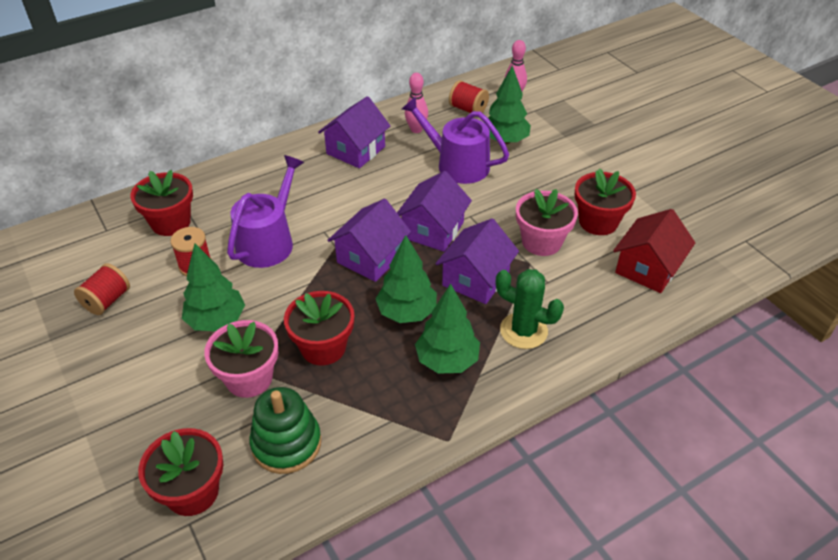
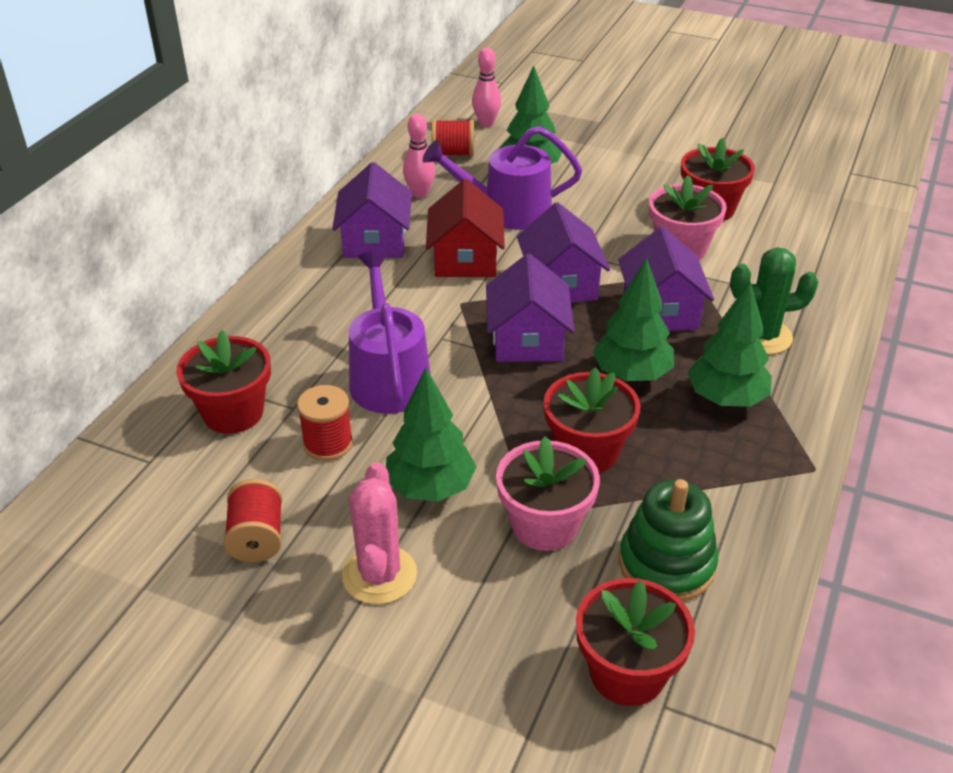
camera: 35 degrees left, 5 degrees down
(138, 356) = (379, 575): none -> pink cactus
(648, 268) = (801, 230): red house -> red house (465, 259)

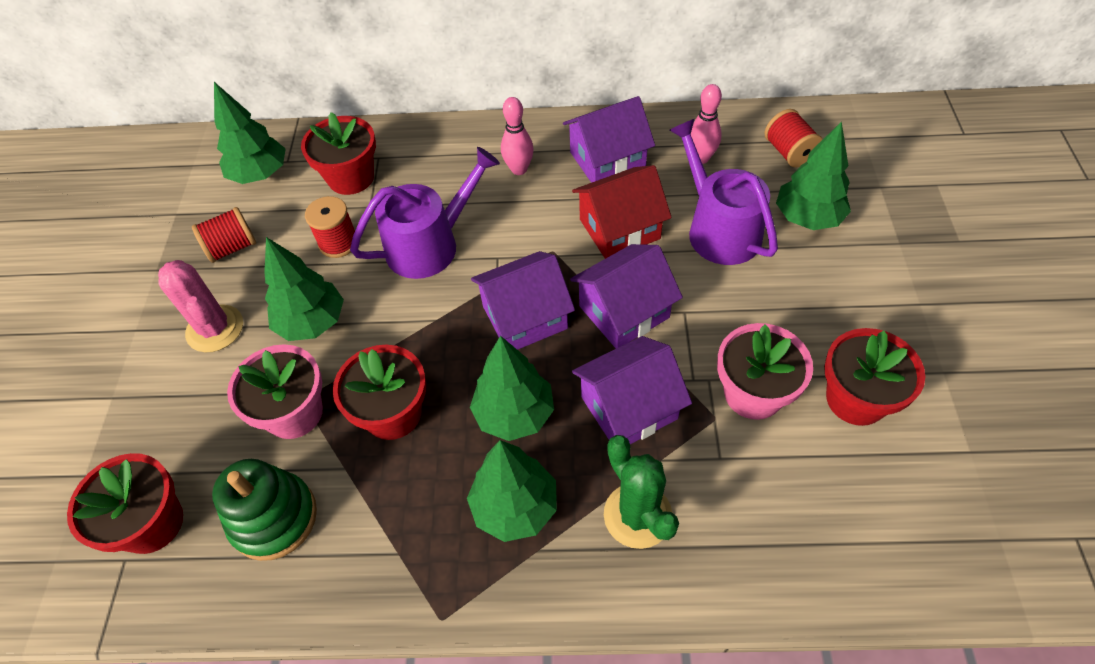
camera: 70 degrees right, 15 degrees up
(150, 490) = (260, 174): none -> green tree
(379, 575) = (215, 329): pink cactus -> pink cactus turned 75 degrees clockwise
(486, 123) = (867, 153): pink bowling pin -> pink bowling pin (519, 169)

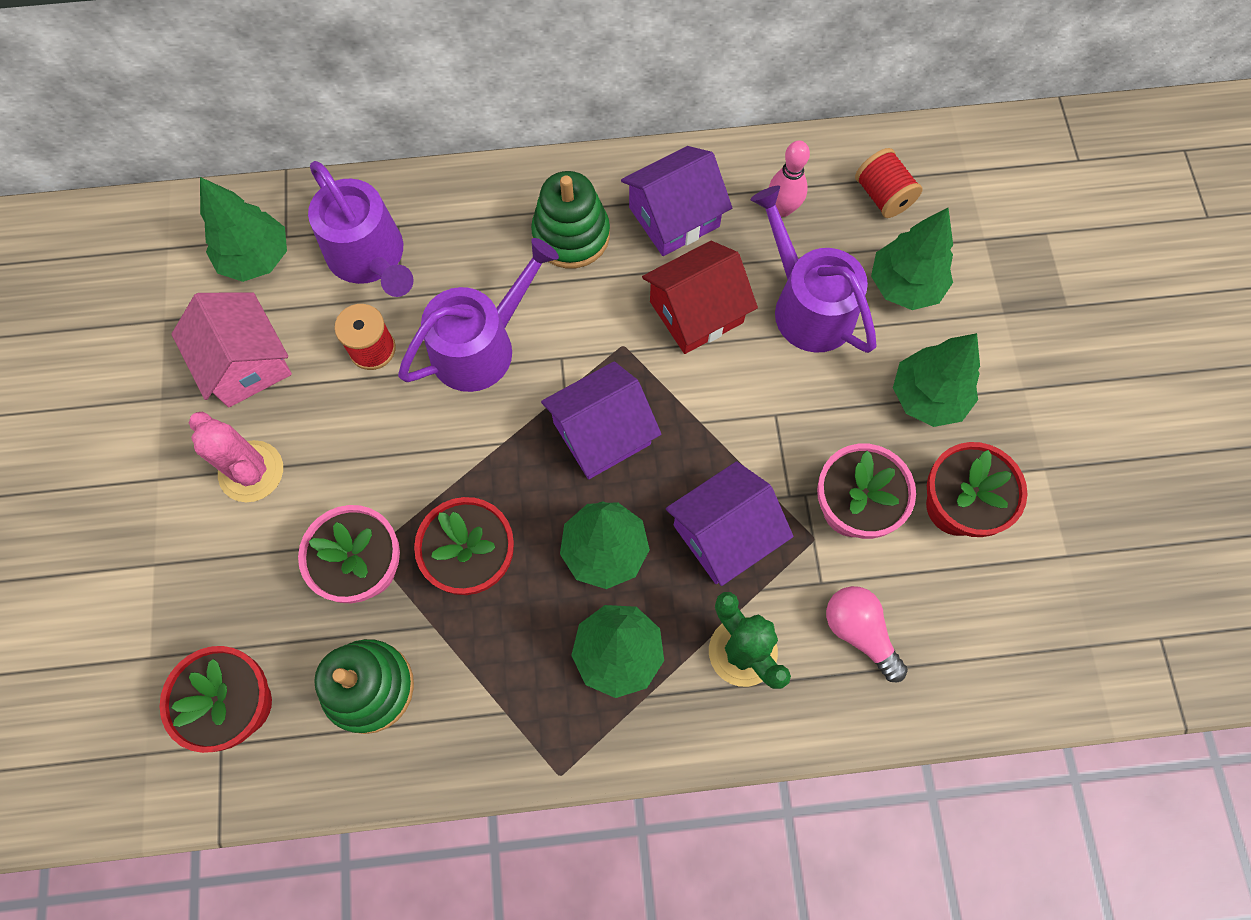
camera: 10 degrees left, 15 degrees up
(232, 247) = (246, 363): red spool -> pink house
(312, 323) = (362, 456): green tree -> green tree (927, 397)
(351, 177) = (370, 257): red flower pot -> purple watering can
(519, 169) = (571, 235): pink bowling pin -> green stacking toy
(624, 311) = (710, 419): purple house -> none
(756, 507) = (859, 632): none -> pink light bulb

